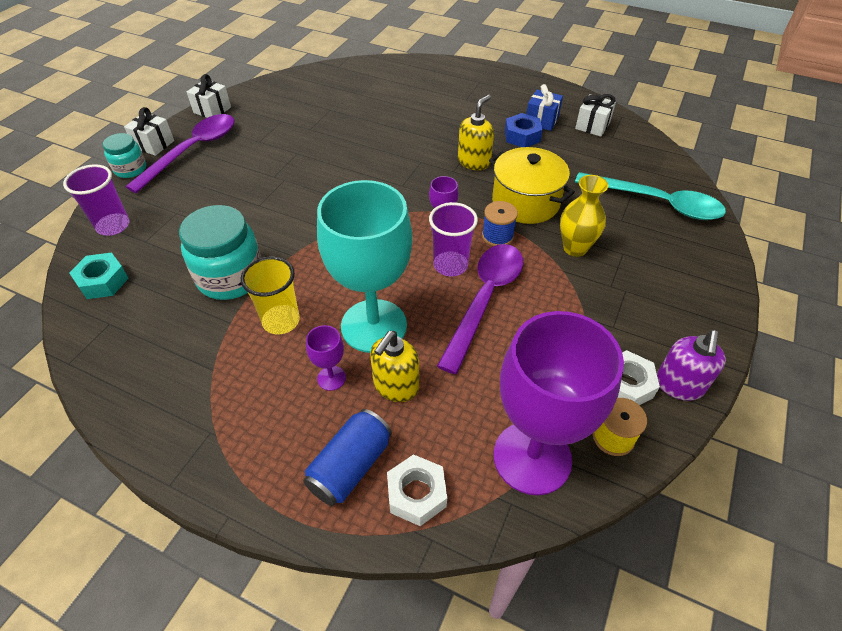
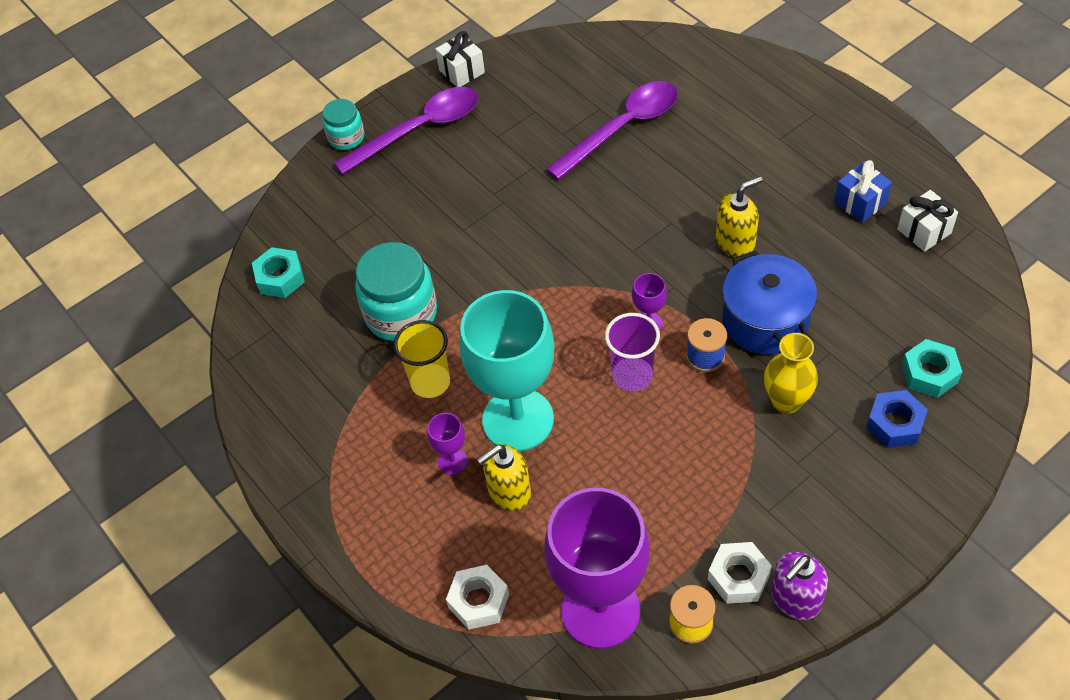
camera: 30 degrees right, 5 degrees up
(113, 226) = (308, 211): purple cup -> none
(154, 144) = (381, 108): white gift -> none
(350, 466) = (433, 553): blue can -> none
(485, 299) = (647, 430): purple spoon -> purple spoon (622, 128)
(522, 136) = (819, 220): blue nut -> blue nut (895, 424)
(525, 202) = (765, 320): yellow pot -> blue pot
(657, 203) = (929, 373): turquoise spoon -> turquoise nut

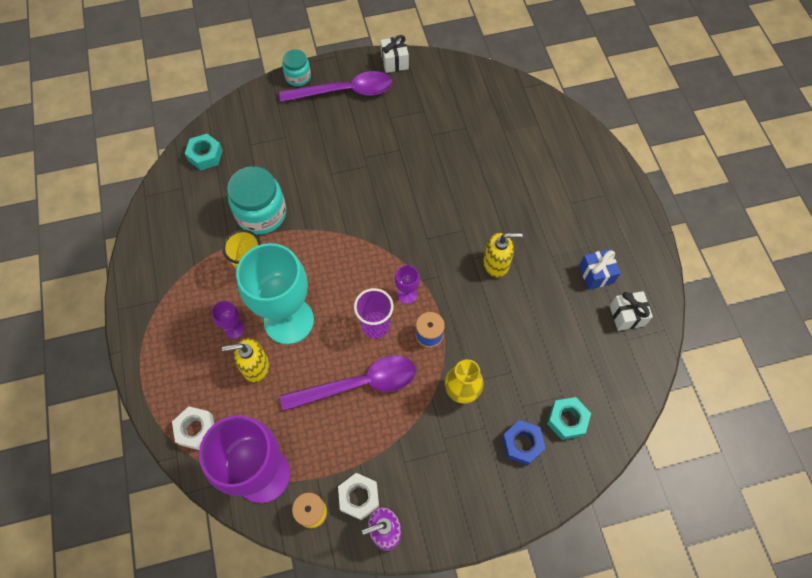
camera: 20 degrees right, 10 degrees up
(622, 128) = (472, 148): purple spoon -> purple spoon (359, 384)
(765, 320) = (482, 328): blue pot -> none

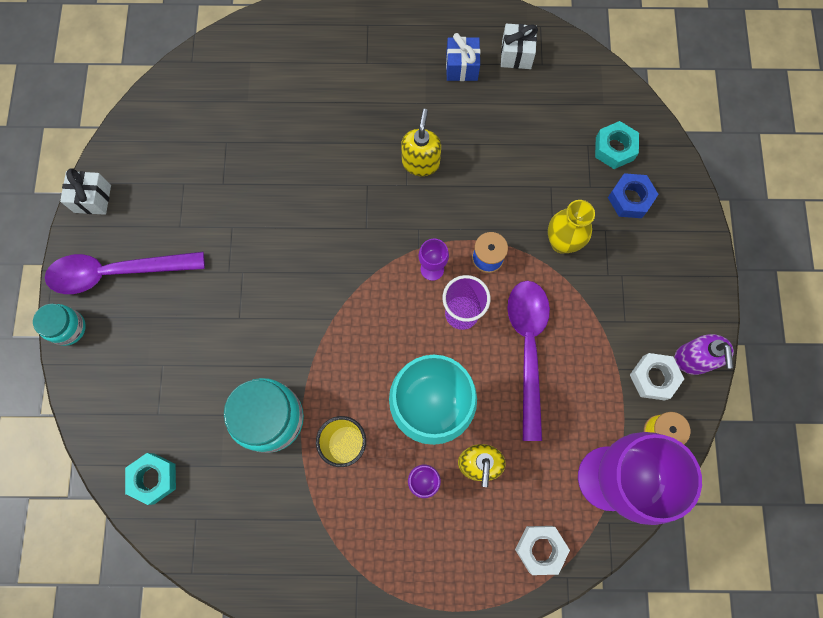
camera: 75 degrees left, 10 degrees up
(345, 91) = (116, 272): purple spoon -> purple spoon turned 105 degrees counterclockwise

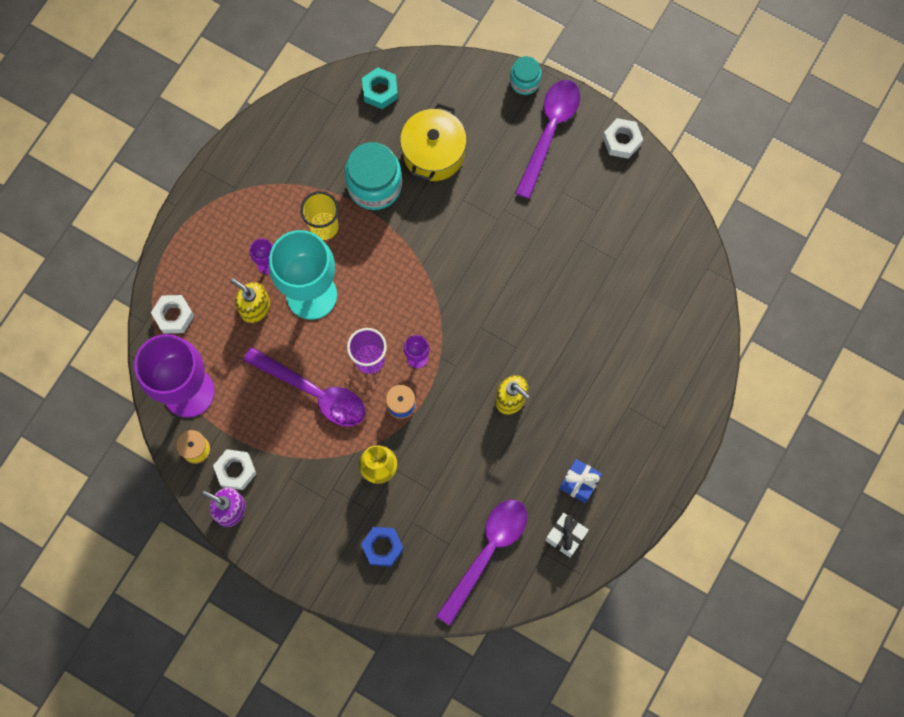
camera: 120 degrees right, 0 degrees up
(92, 198) = (621, 141): white gift -> white nut
(200, 377) = (433, 153): none -> yellow pot
(573, 109) = (487, 553): none -> purple spoon
(614, 148) = (432, 563): turquoise nut -> none

